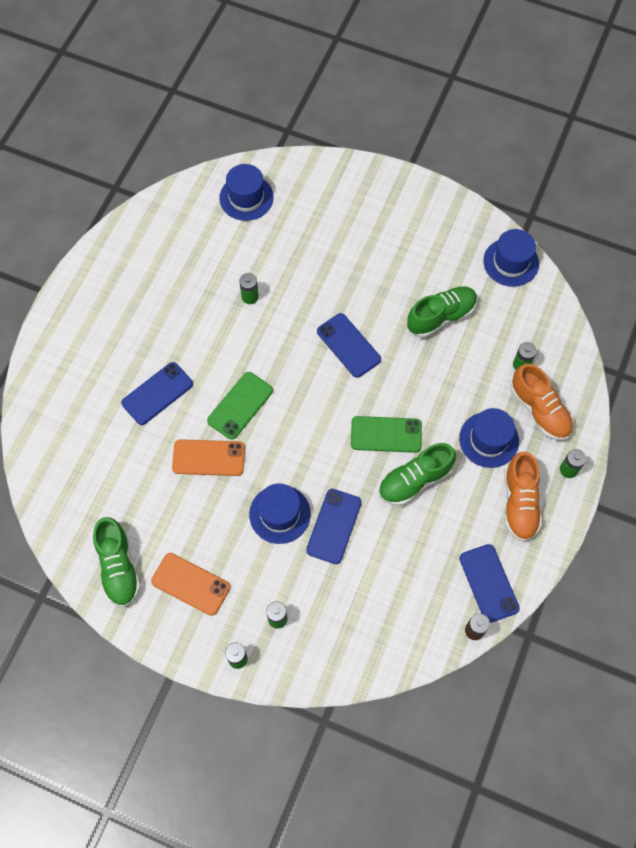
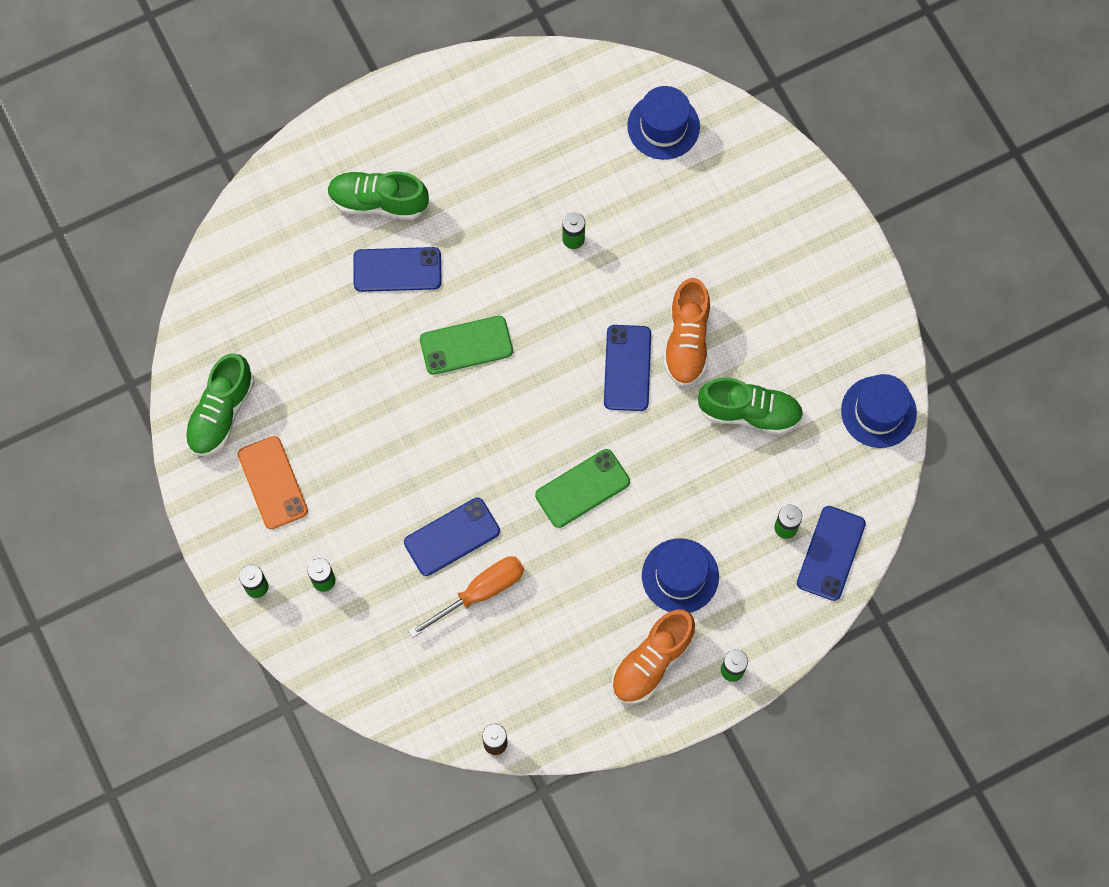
camera: 40 degrees right, 5 degrees up
(208, 458) = (391, 374): orange phone -> none
(280, 514) = (411, 483): blue hat -> none
(381, 545) = (480, 592): none -> orange screwdriver
(386, 434) = (582, 488): green phone -> green phone turned 75 degrees counterclockwise
(414, 480) = (569, 556): green shoe -> green shoe (378, 202)
(488, 583) = (549, 712): blue phone -> blue phone (830, 553)
(539, 410) = (760, 588): orange shoe -> orange shoe (687, 341)

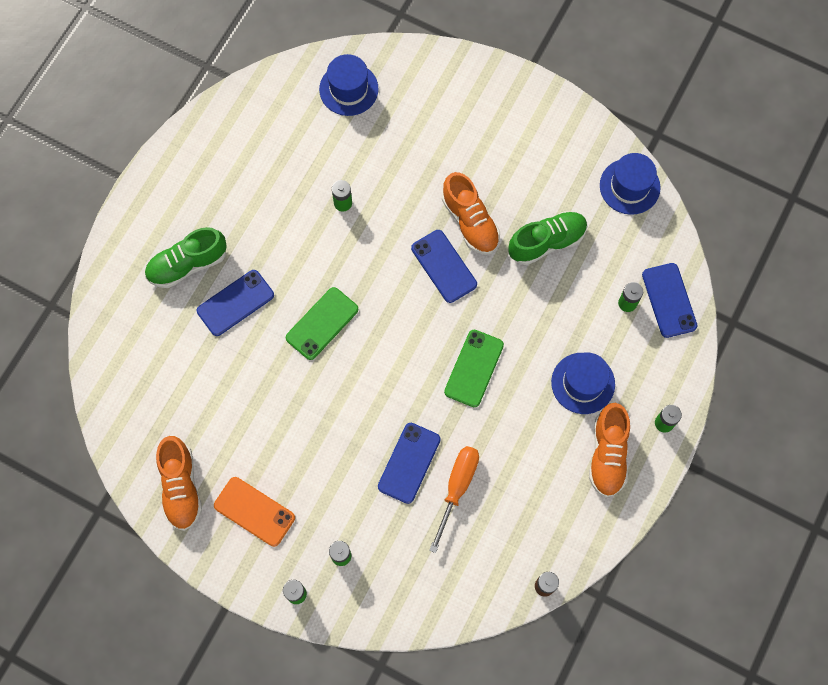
camera: 35 degrees left, 0 degrees up
(221, 413) = (181, 487): green shoe -> orange shoe

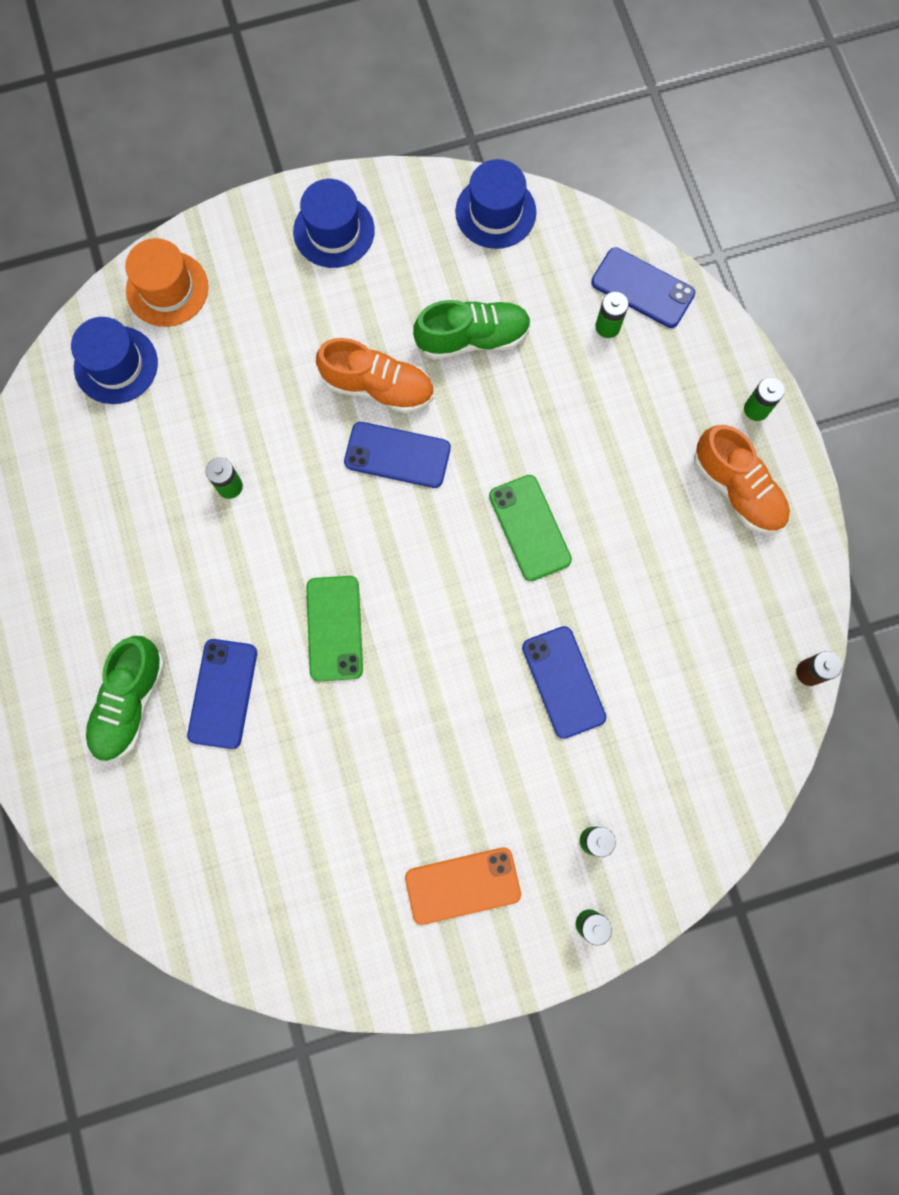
camera: 45 degrees left, 5 degrees up
(181, 487) = (362, 938): orange shoe -> none
(413, 73) = (167, 289): none -> orange hat
(457, 488) = (633, 660): orange screwdriver -> none
(546, 242) = (472, 338): green shoe -> green shoe turned 60 degrees clockwise
(583, 383) = (645, 443): blue hat -> blue hat (334, 231)

